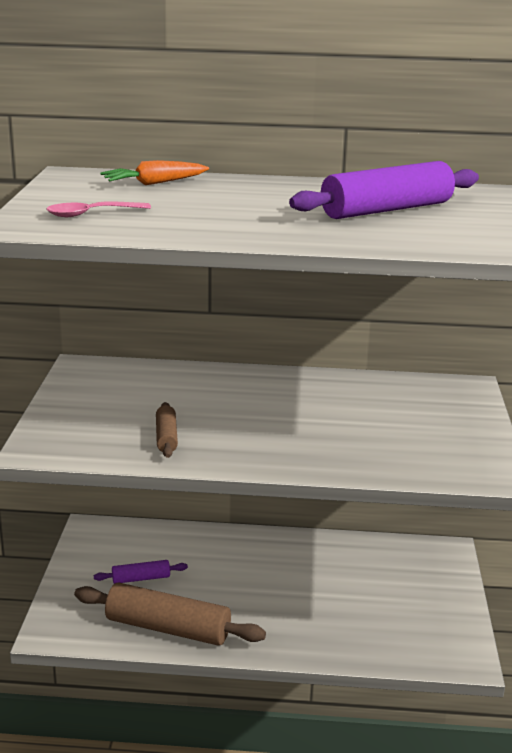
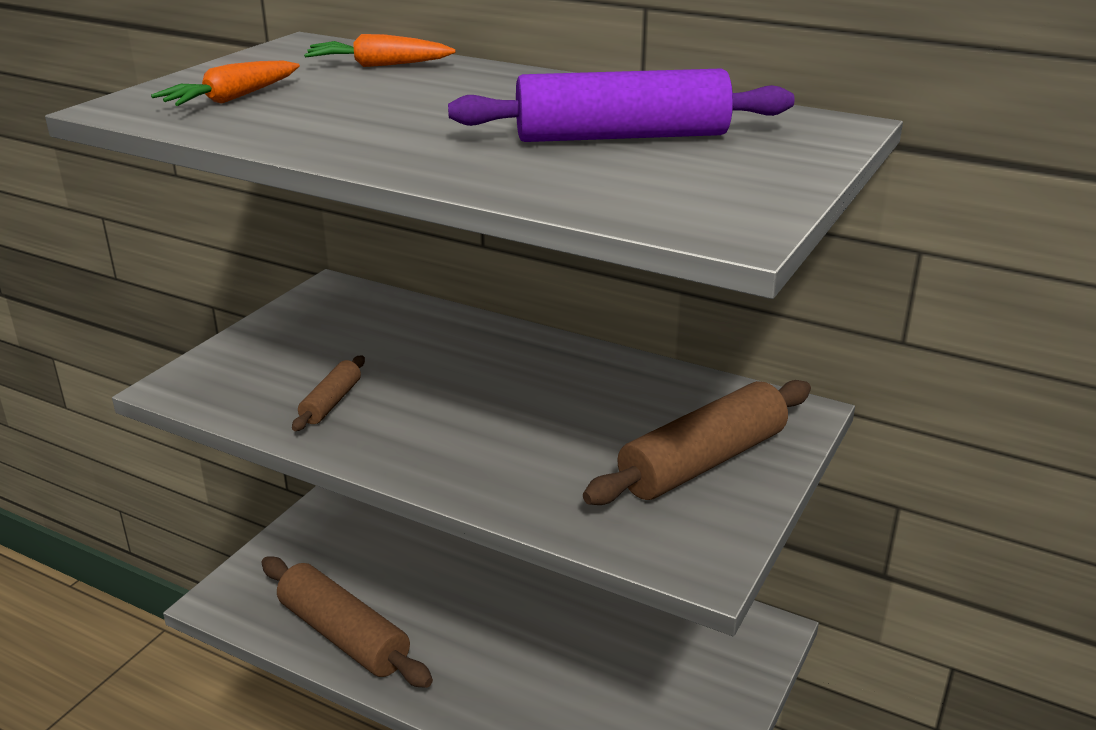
camera: 25 degrees right, 5 degrees up
(91, 214) = (232, 98): pink spoon -> orange carrot
(141, 578) = (361, 562): purple rolling pin -> none
(441, 423) = (703, 462): none -> brown rolling pin

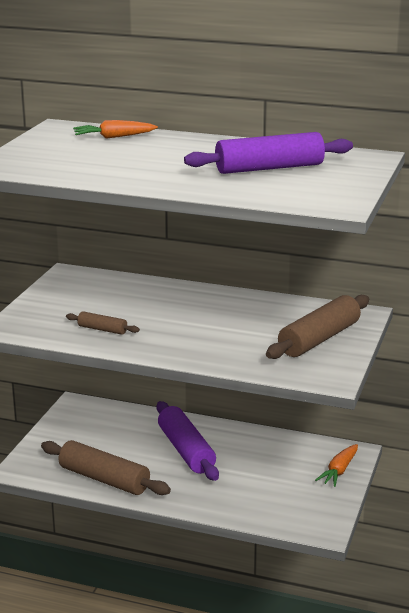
camera: 10 degrees left, 5 degrees down
(232, 98) = (49, 160): orange carrot -> orange carrot (339, 471)
(331, 402) = (102, 329): brown rolling pin -> brown rolling pin turned 75 degrees counterclockwise
(491, 593) = (186, 450): none -> purple rolling pin

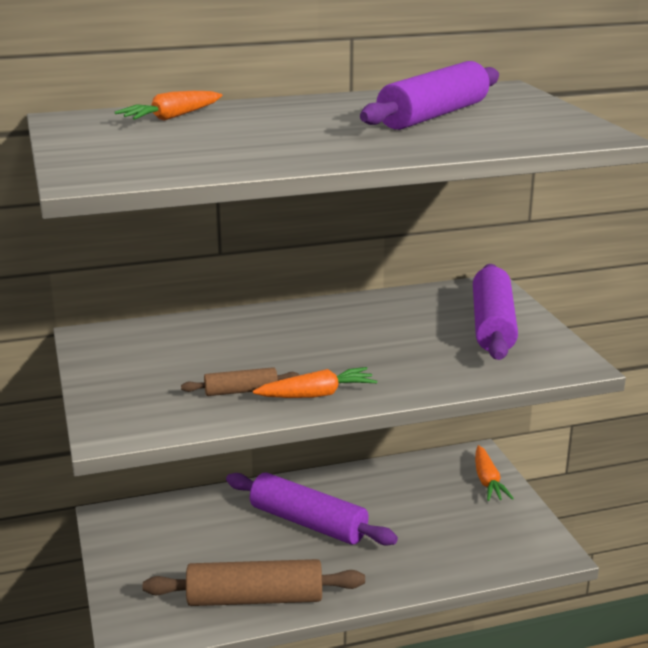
camera: 35 degrees left, 0 degrees up
(140, 345) = (317, 394): none -> orange carrot
(319, 339) = (492, 325): brown rolling pin -> purple rolling pin

